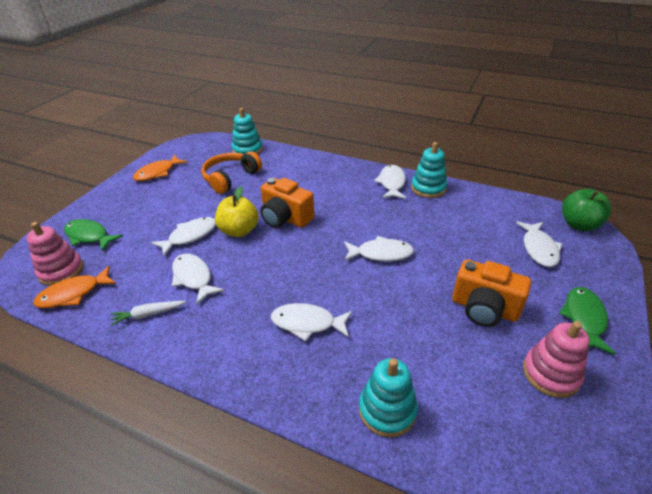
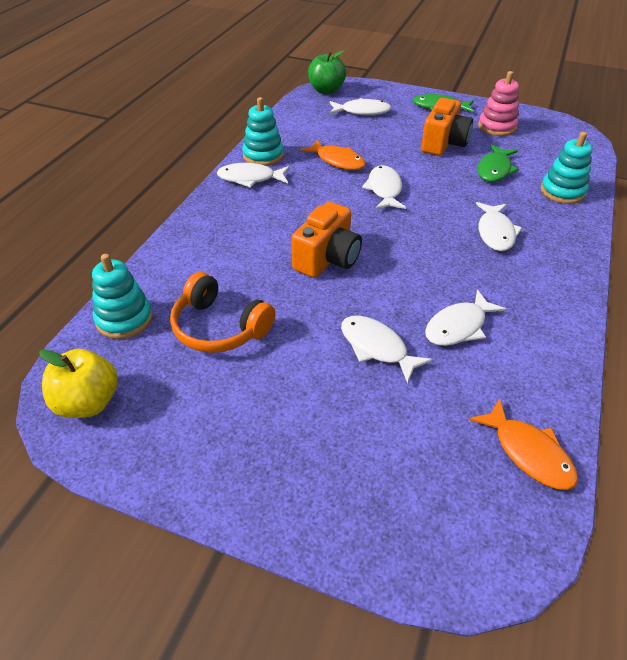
camera: 95 degrees left, 5 degrees up
(61, 271) = (489, 493): pink stacking toy -> none
(89, 236) = (396, 487): green fish -> green fish (495, 170)
(148, 314) = (531, 355): white carrot -> none
(158, 173) = (185, 440): orange fish -> orange fish (338, 161)
(239, 231) = (358, 298): yellow apple -> yellow apple (88, 403)

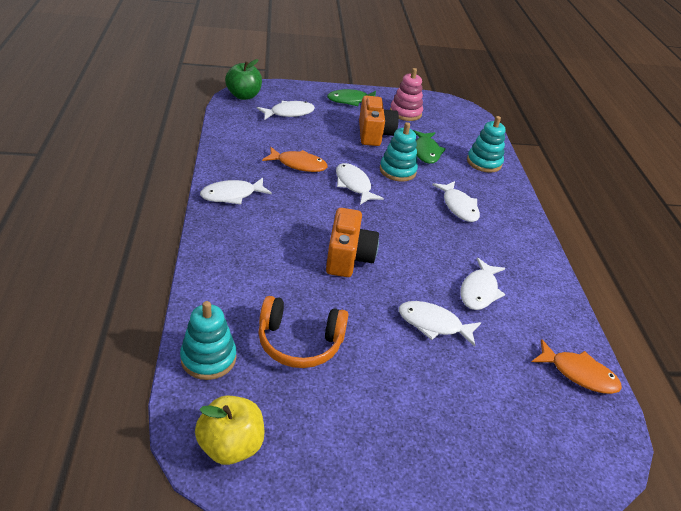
camera: 30 degrees left, 5 degrees down
(263, 155) = (228, 170): turquoise stacking toy -> turquoise stacking toy (397, 171)

